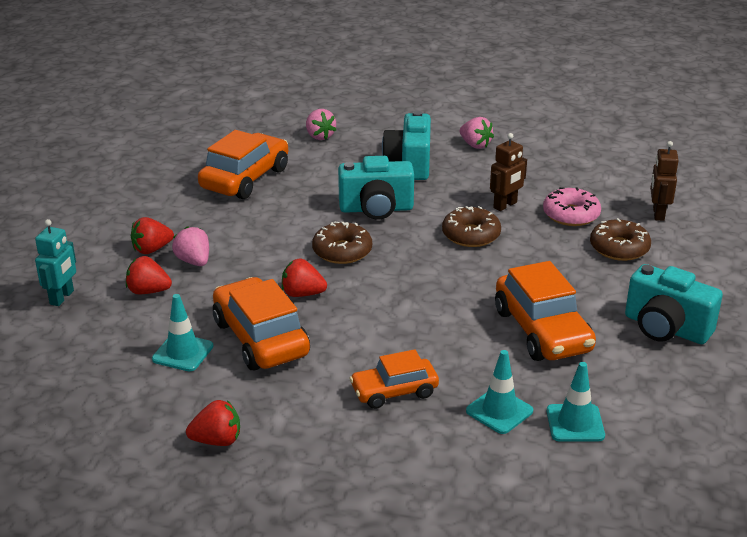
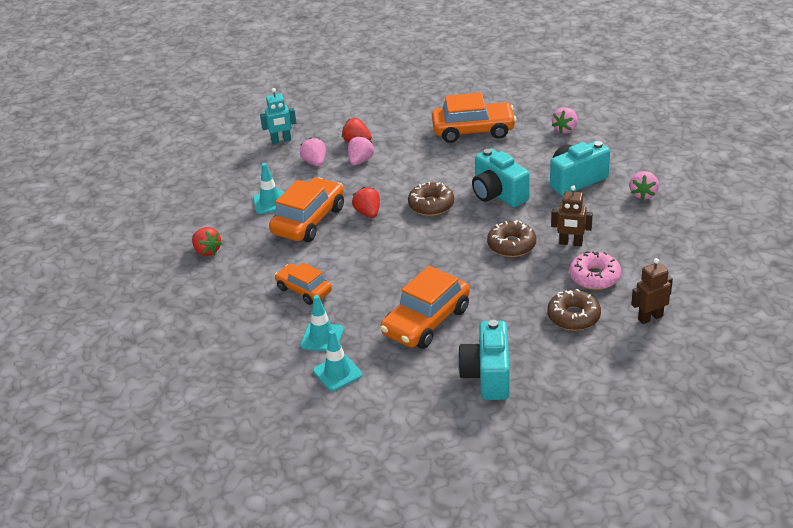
camera: 60 degrees right, 5 degrees up
(148, 291) = (315, 162): red strawberry -> pink strawberry

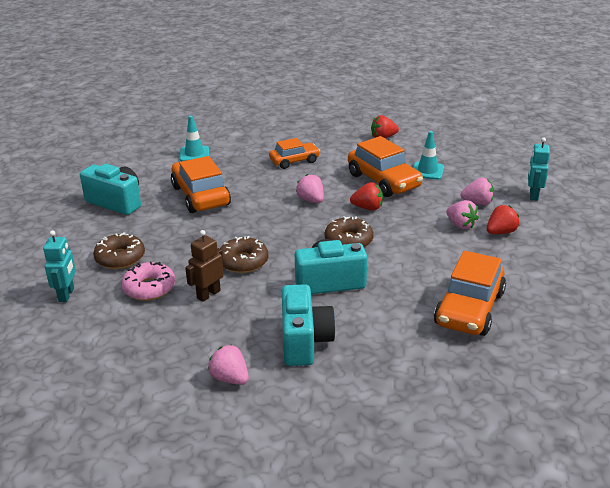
camera: 115 degrees right, 5 degrees down
(322, 337) = (235, 156): turquoise traffic cone -> none
(565, 129) = (418, 380): pink strawberry -> pink strawberry (311, 200)
(650, 317) = (66, 294): brown robot -> turquoise robot

